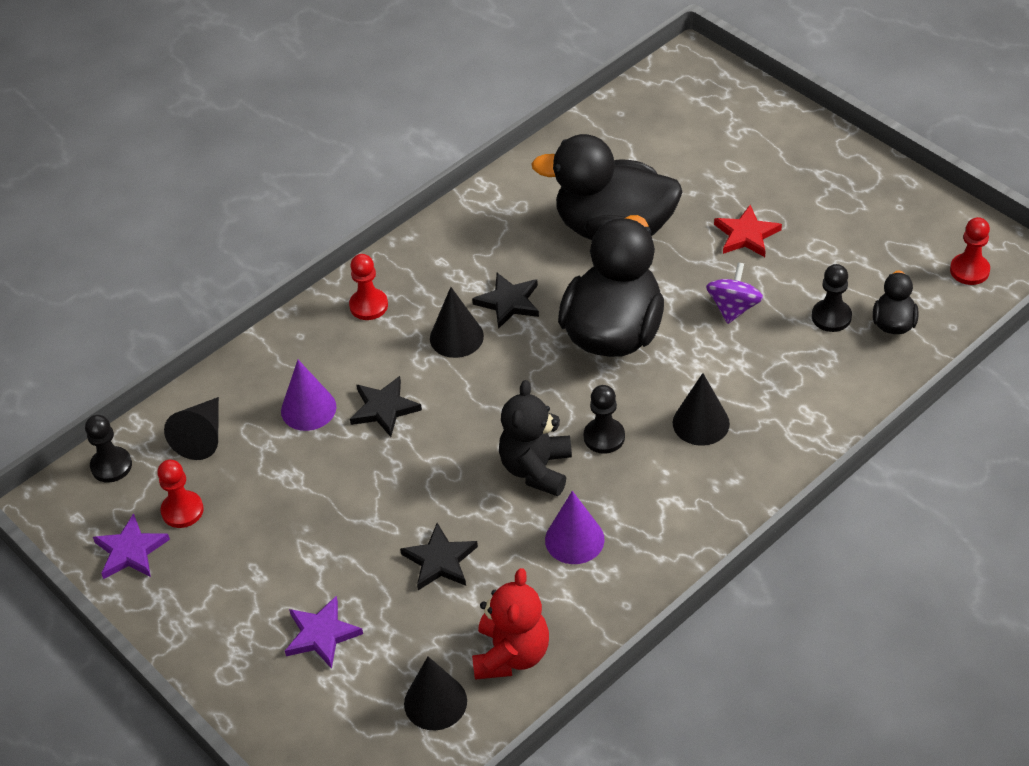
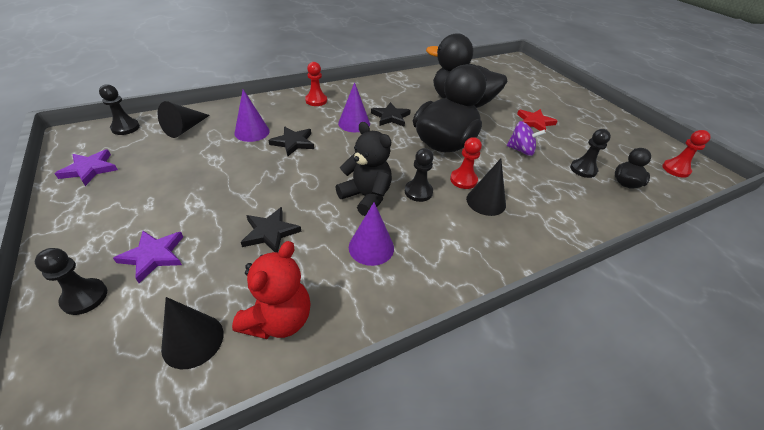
camera: 10 degrees right, 5 degrees down
(182, 510) = (140, 158): red pawn -> red pawn (463, 180)
(286, 701) = (85, 297): none -> black pawn
(456, 337) = (354, 123): black cone -> purple cone
(536, 469) = (366, 197): black teddy bear -> black teddy bear turned 105 degrees clockwise
(733, 308) = (521, 150): purple spinning top -> purple spinning top turned 75 degrees clockwise

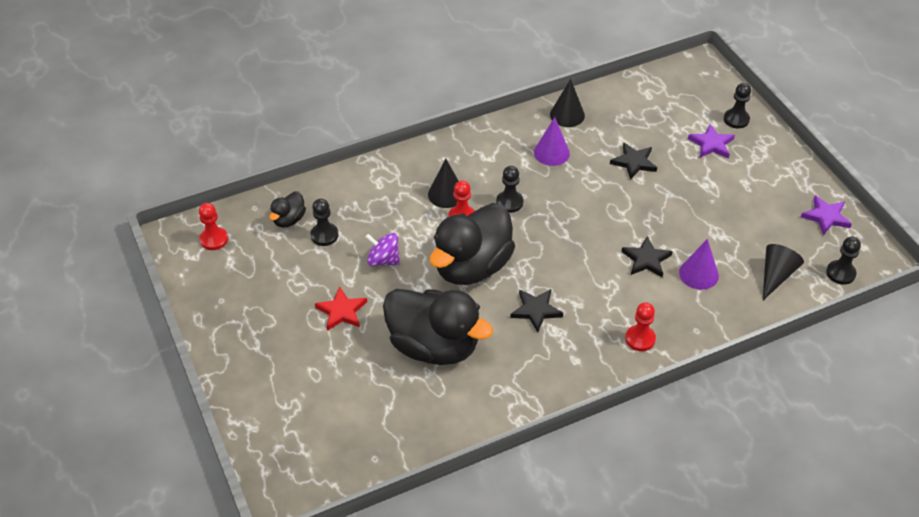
camera: 175 degrees left, 5 degrees up
(193, 340) = (655, 99): black cone -> black cone (567, 115)
(278, 319) = (608, 109): red teddy bear -> none
(354, 123) = (582, 295): purple cone -> none
(366, 197) = (559, 195): black teddy bear -> none

